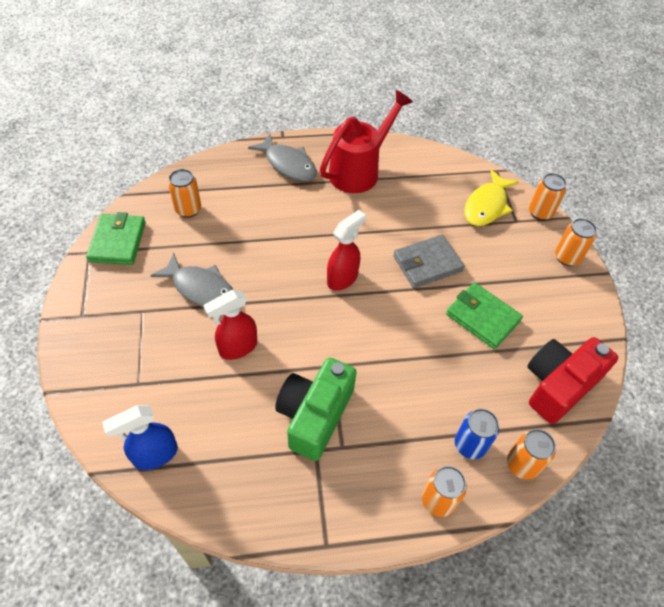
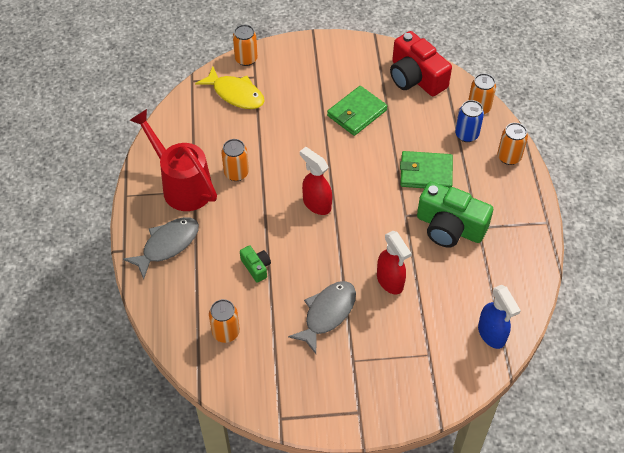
camera: 85 degrees left, 0 degrees up
(118, 242) = (267, 393): green wallet -> green wallet (426, 173)
(261, 229) = (256, 267): none -> green camera
(427, 264) = (301, 143): grey wallet -> none
(567, 257) = (296, 51): orange can -> orange can (236, 173)

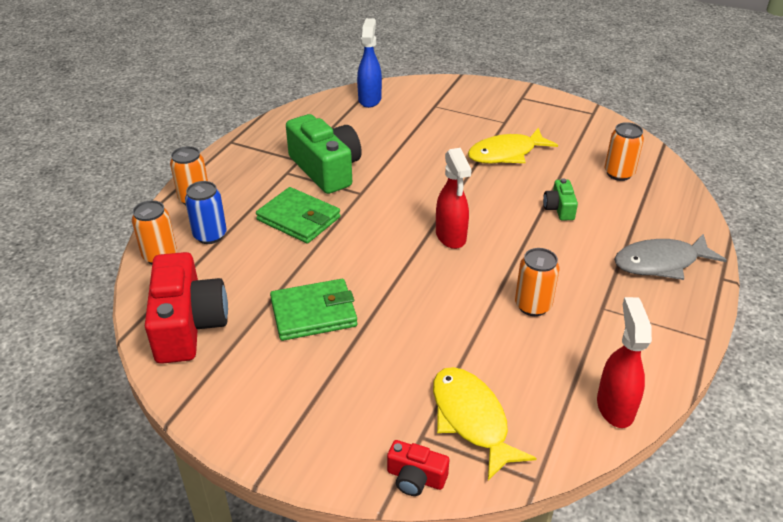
camera: 150 degrees left, 15 degrees down
(182, 185) = (617, 319): red watering can -> none
(246, 59) = (415, 478): orange can -> red camera
(327, 314) = (506, 154): grey fish -> yellow fish
(390, 281) = (425, 154): red spray bottle -> red spray bottle (615, 406)

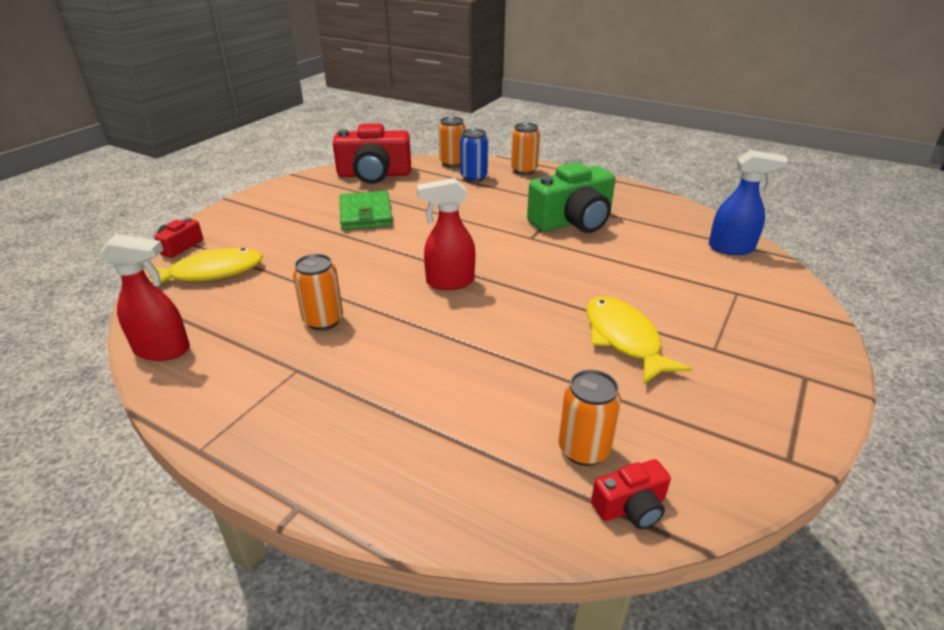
camera: 95 degrees right, 5 degrees down
(298, 219) = (491, 209): green wallet -> none
(559, 208) = (492, 367): green camera -> none
(651, 161) = (631, 507): none -> red camera
(661, 263) = (354, 443): grey fish -> none

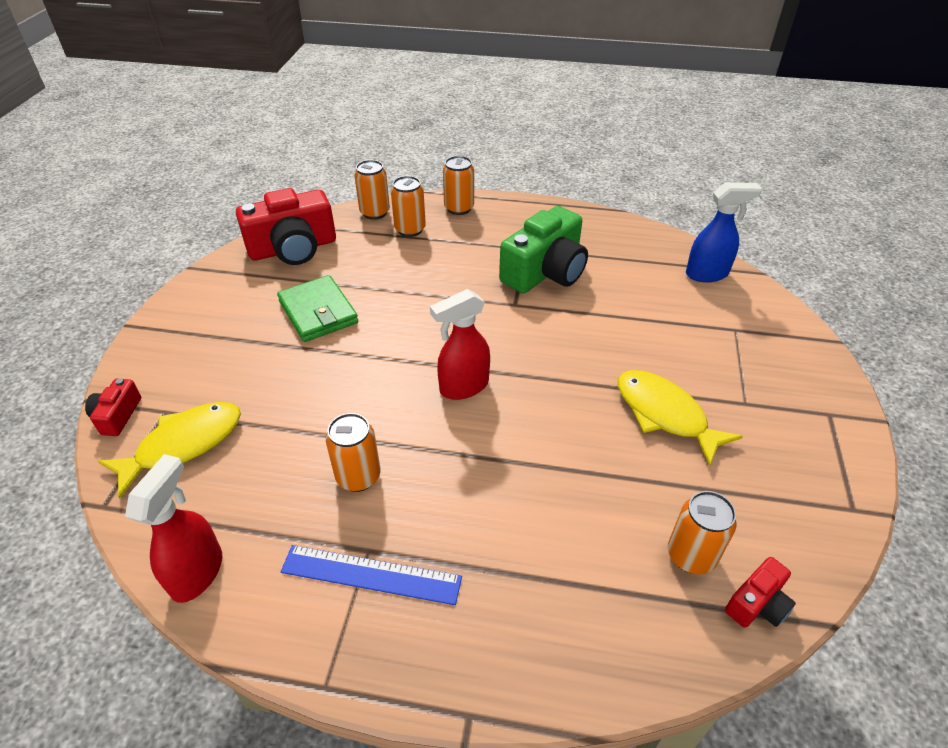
camera: 20 degrees left, 10 degrees up
(163, 350) = (198, 572): red spray bottle -> red spray bottle turned 60 degrees counterclockwise
(287, 386) = (371, 575): none -> blue ruler
(474, 177) = (410, 229): blue can -> orange can

